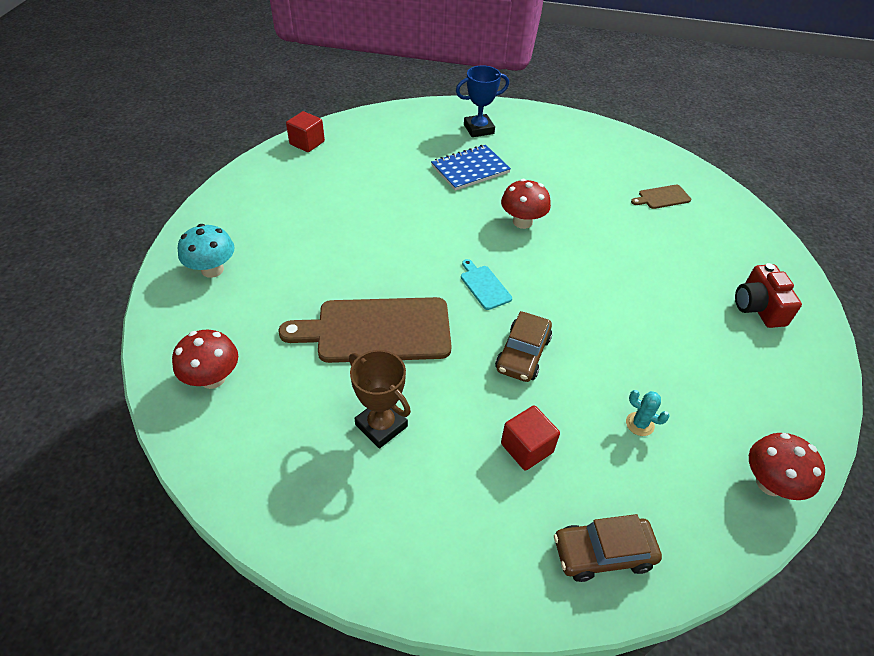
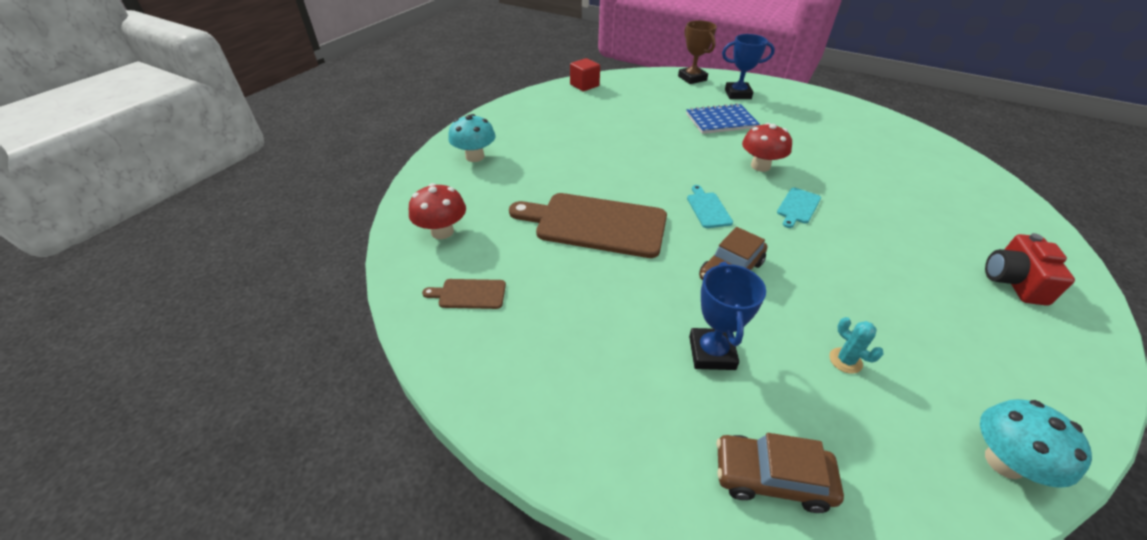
camera: 20 degrees right, 5 degrees down
(381, 425) = (572, 299): brown trophy -> brown trophy (692, 78)
(527, 448) = (711, 353): red cube -> blue trophy
(568, 265) = (798, 207): none -> turquoise cutting board
(662, 197) = (913, 169): brown cutting board -> brown cutting board (469, 294)
(770, 483) = (1004, 462): red mushroom -> turquoise mushroom

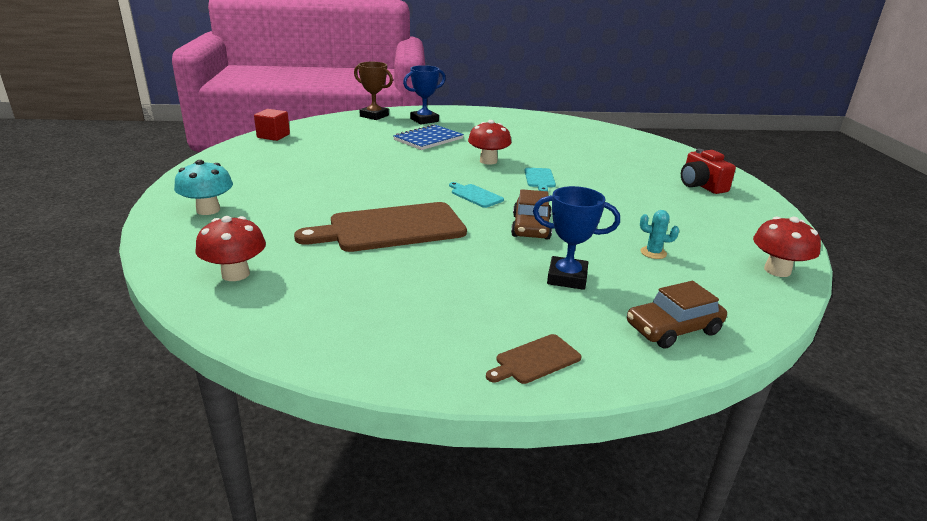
camera: 35 degrees left, 15 degrees down
(469, 294) = (319, 309): brown cutting board -> brown cutting board (535, 360)
(711, 353) = (567, 278): blue trophy -> blue trophy turned 45 degrees counterclockwise
(1004, 462) = (777, 270): turquoise mushroom -> red mushroom

